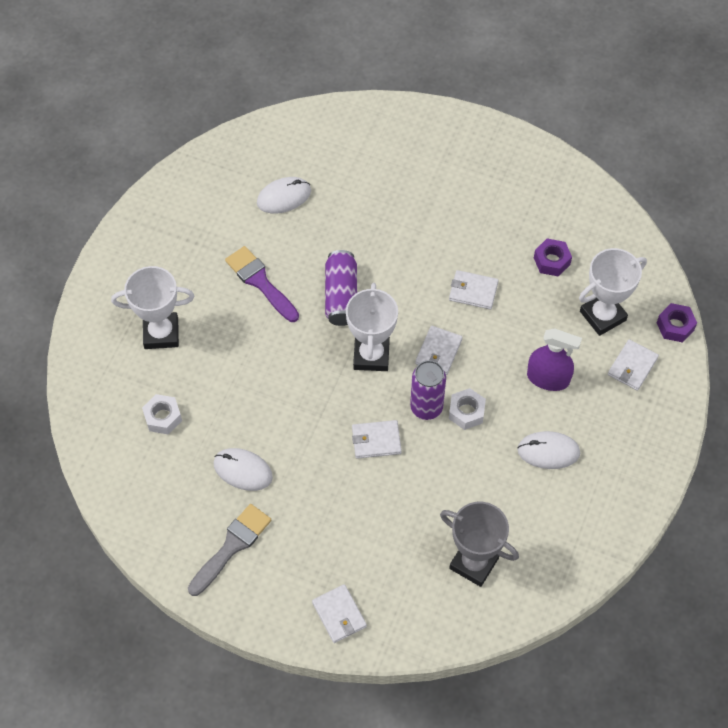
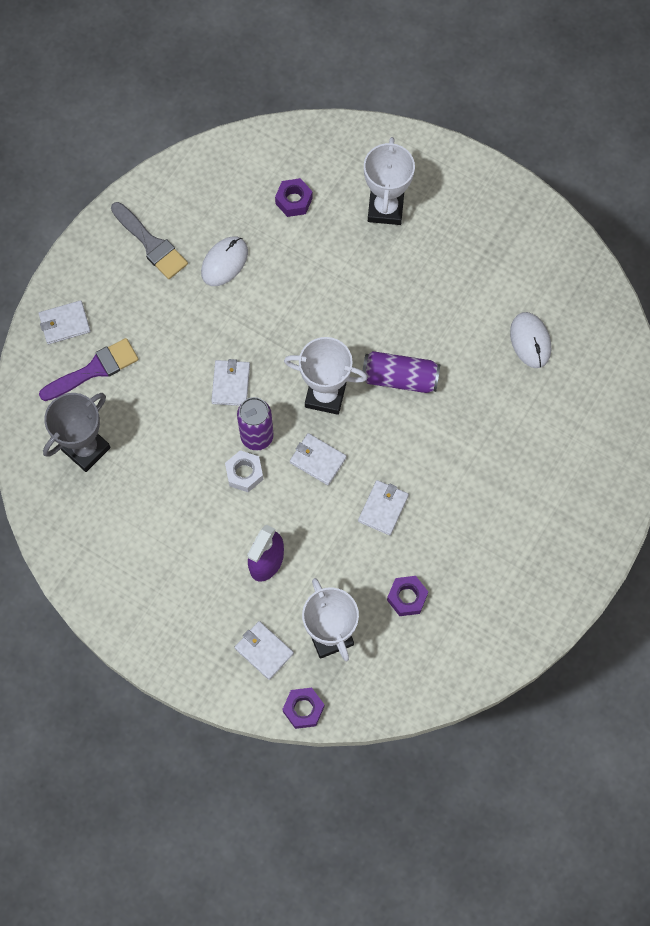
camera: 100 degrees right, 10 degrees up
(163, 417) = (294, 201): white nut -> purple nut
(260, 282) = (429, 304): purple brush -> purple brush (94, 370)
(548, 451) = (185, 543): white mouse -> none

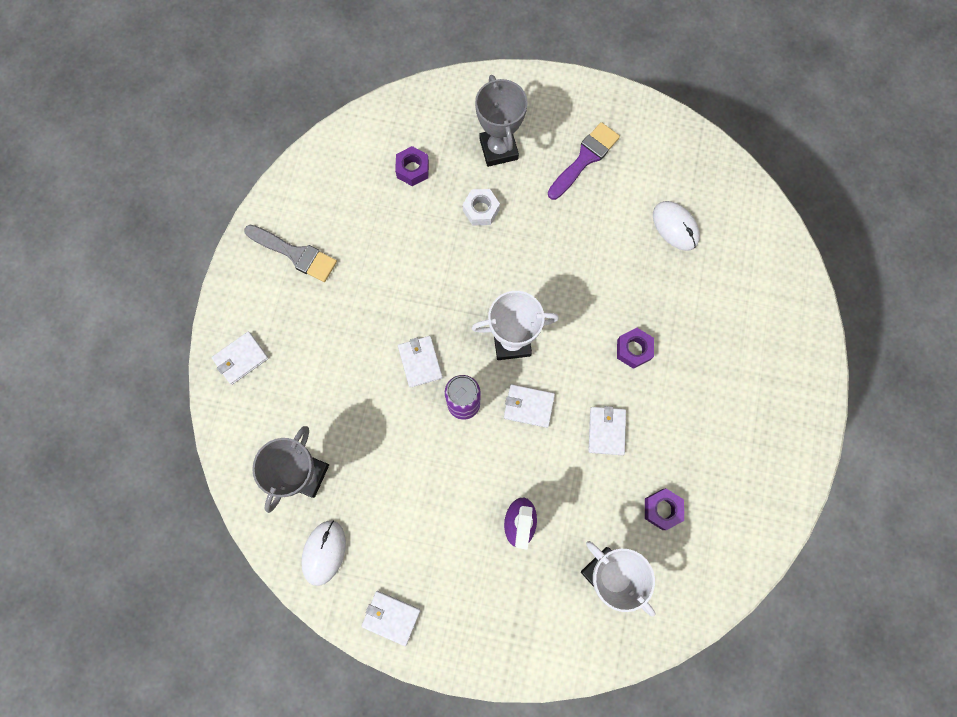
camera: 20 degrees left, 5 degrees up
(94, 370) = (285, 394): purple brush -> purple brush (585, 159)
(224, 262) = (370, 248): white mouse -> white mouse (324, 552)
(244, 473) = (465, 444): white nut -> white nut (481, 210)
(264, 650) = (550, 612): white wallet -> white wallet (391, 617)
(303, 709) = (609, 656): purple nut -> purple nut (633, 350)
(385, 208) = (498, 149): white trophy -> grey trophy
(400, 378) = (573, 302): purple can -> none

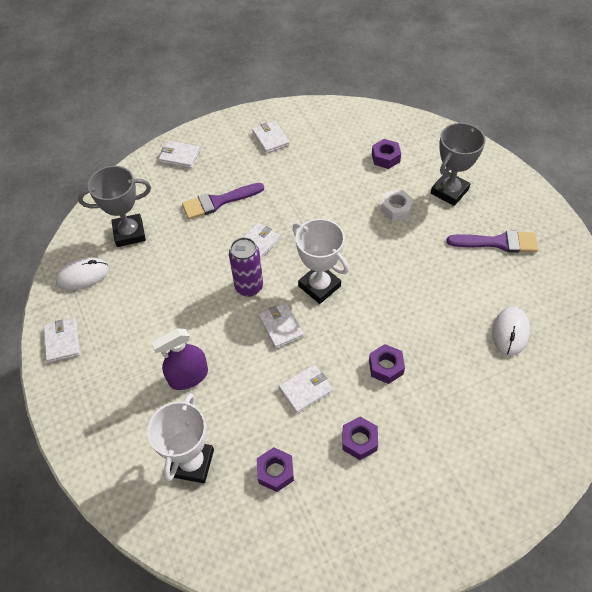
camera: 55 degrees right, 20 degrees down
(295, 254) = (270, 139): grey brush -> white wallet
(337, 361) = (218, 202): none -> purple brush
(682, 422) = (359, 441): none -> purple nut

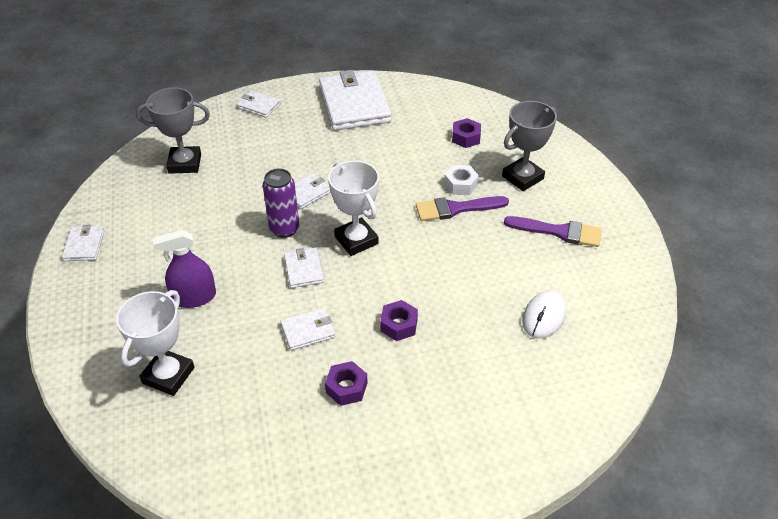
camera: 10 degrees right, 10 degrees down
(83, 275) = (126, 192): white mouse -> none
(218, 202) = (282, 150): purple brush -> purple brush (456, 209)
(270, 139) = (354, 104): white wallet -> white wallet, size x2.16
(275, 472) = (249, 400): purple nut -> none

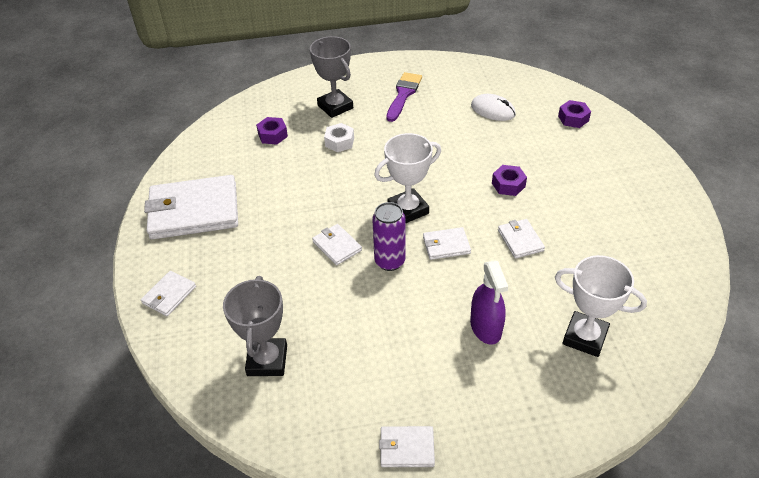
camera: 85 degrees left, 0 degrees up
(346, 388) = (576, 215): purple nut -> purple nut (573, 118)
(456, 209) = (371, 146): purple brush -> none

